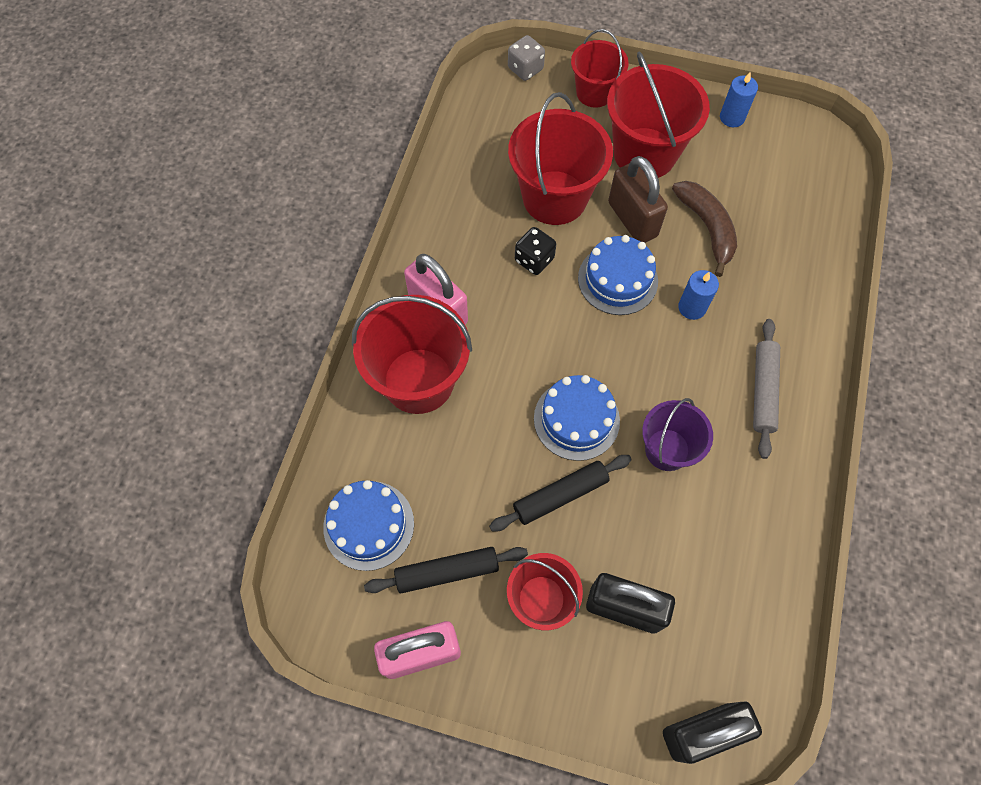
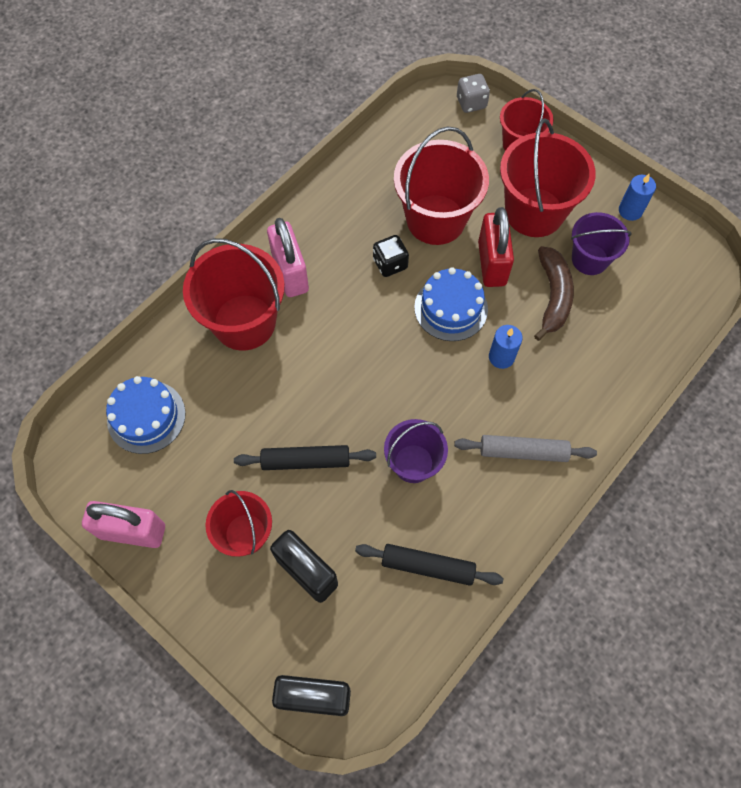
camera: 25 degrees right, 0 degrees up
(447, 572) = (185, 479): black rolling pin -> black rolling pin (428, 566)
(576, 419) = (352, 407): blue cake -> none
(632, 219) = (492, 263): brown padlock -> red padlock
(721, 178) = (589, 259): none -> purple bucket
(763, 391) = (523, 451): grey rolling pin -> grey rolling pin turned 60 degrees clockwise

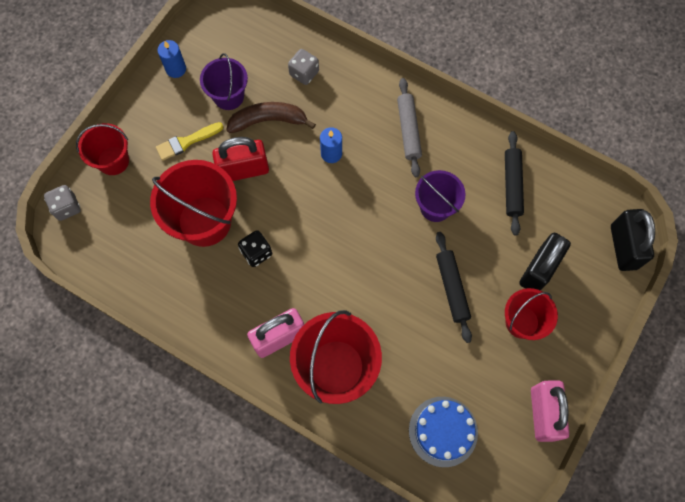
camera: 100 degrees left, 5 degrees up
(451, 308) = (292, 197): blue cake -> none
(534, 212) = (186, 142): red bucket -> yellow brush
(615, 343) = (304, 73): none -> grey dice

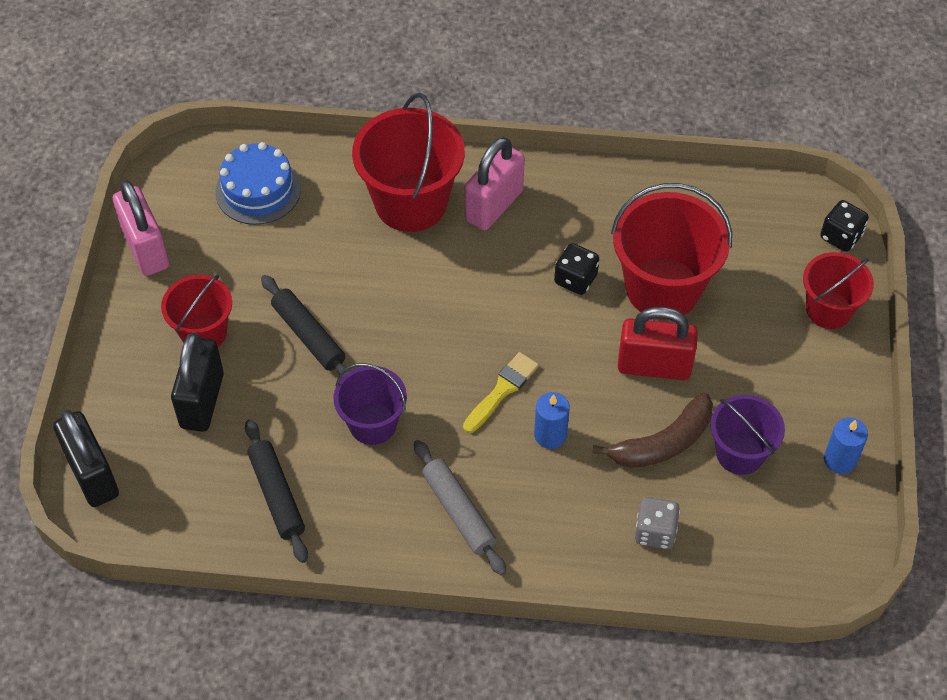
camera: 155 degrees right, 15 degrees down
(67, 207) = (841, 236): grey dice -> black dice
(186, 142) = (753, 370): yellow brush -> yellow brush (502, 390)
(244, 170) = (654, 366): red padlock -> red padlock turned 45 degrees clockwise

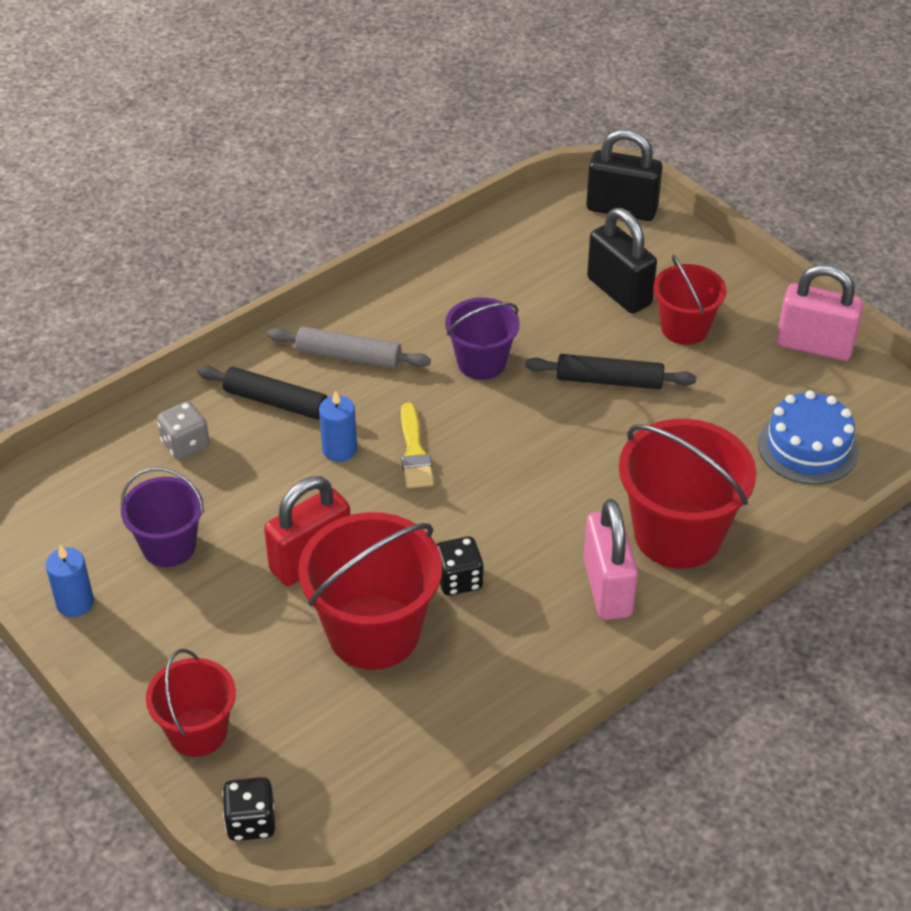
camera: 135 degrees right, 10 degrees down
(276, 495) = (487, 280): black rolling pin -> black rolling pin (276, 402)
(663, 443) = (242, 508): brown banana -> none

